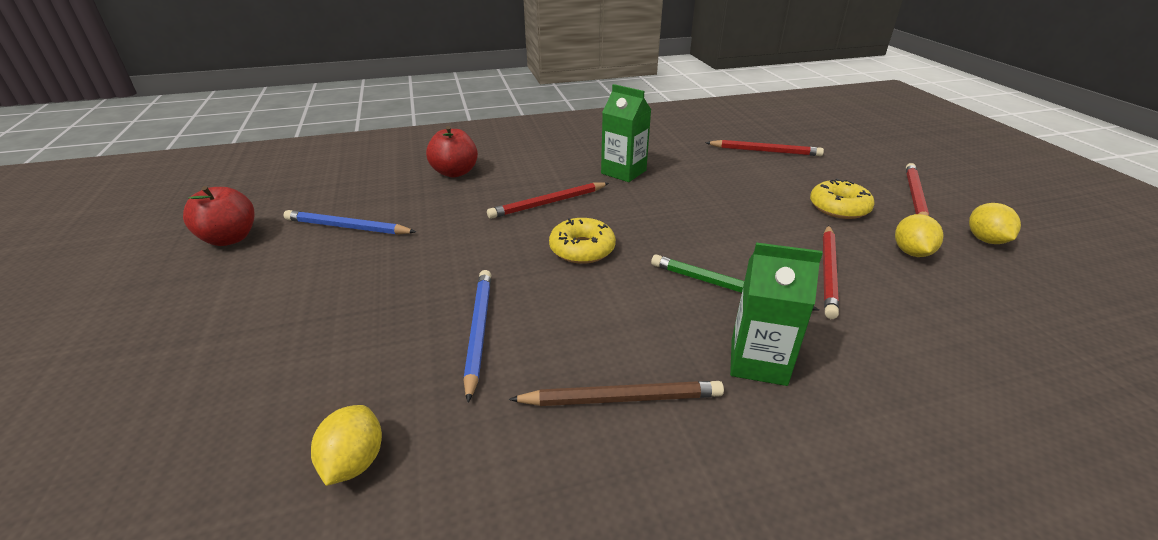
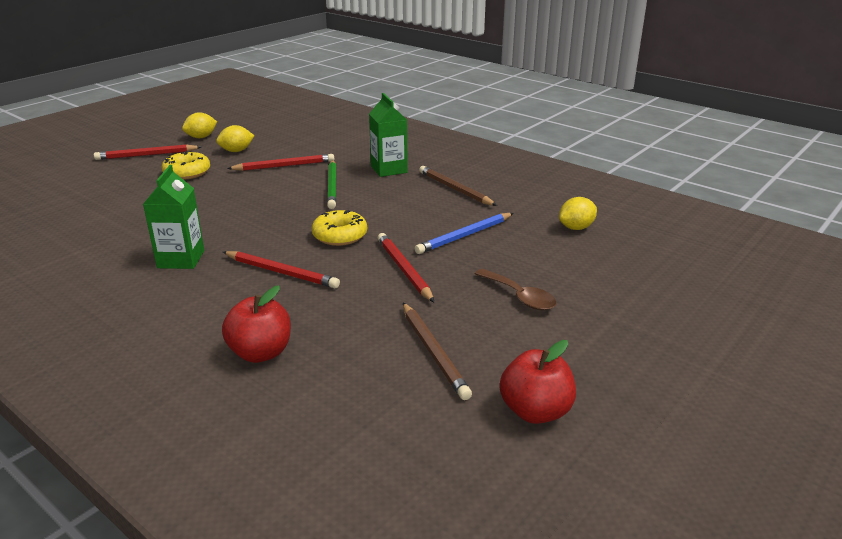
camera: 125 degrees left, 5 degrees down
(326, 304) = (520, 297): none -> brown spoon
(347, 227) = (433, 352): blue pencil -> brown pencil
(765, 151) = (80, 210): red pencil -> red pencil (404, 269)

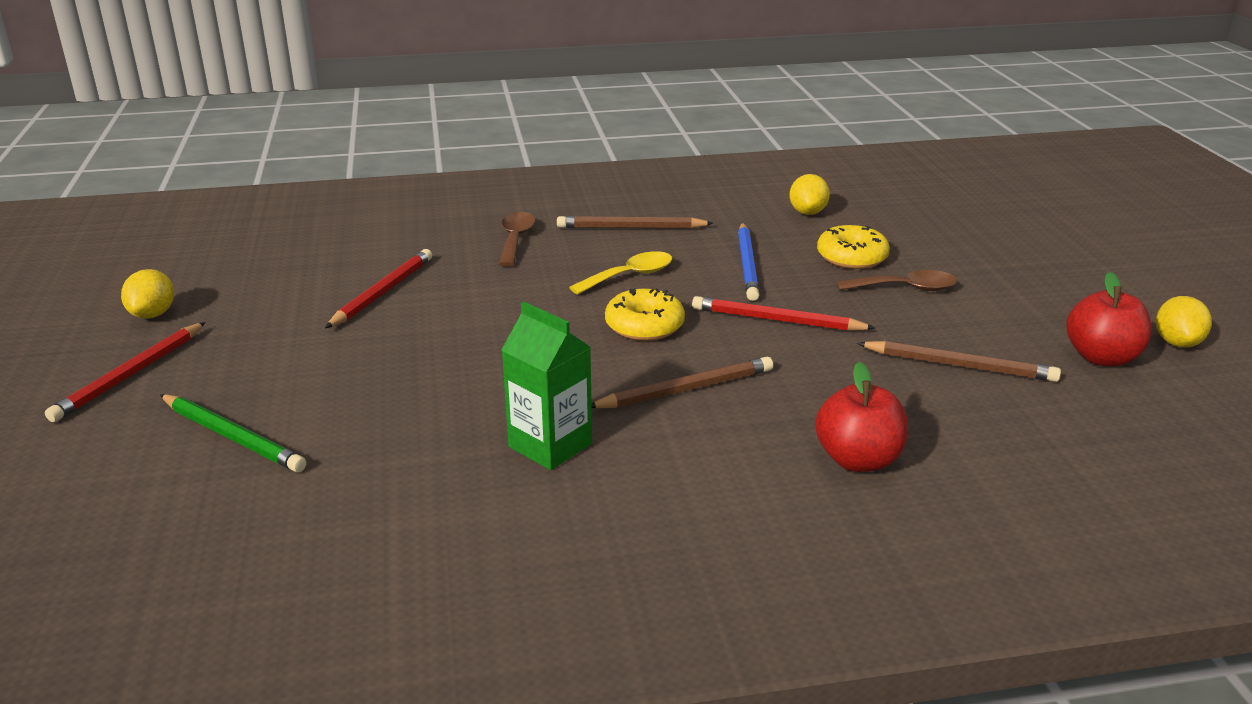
camera: 50 degrees left, 0 degrees up
(187, 172) = (268, 362): yellow donut -> yellow donut (851, 257)
(236, 151) = (263, 306): yellow lemon -> yellow lemon (1177, 343)
(281, 272) = (686, 389): red pencil -> brown pencil
(332, 186) = (503, 285): green pencil -> green pencil (232, 437)
(389, 169) = (515, 239): green carton -> brown spoon
(393, 210) = (630, 276): none -> yellow spoon

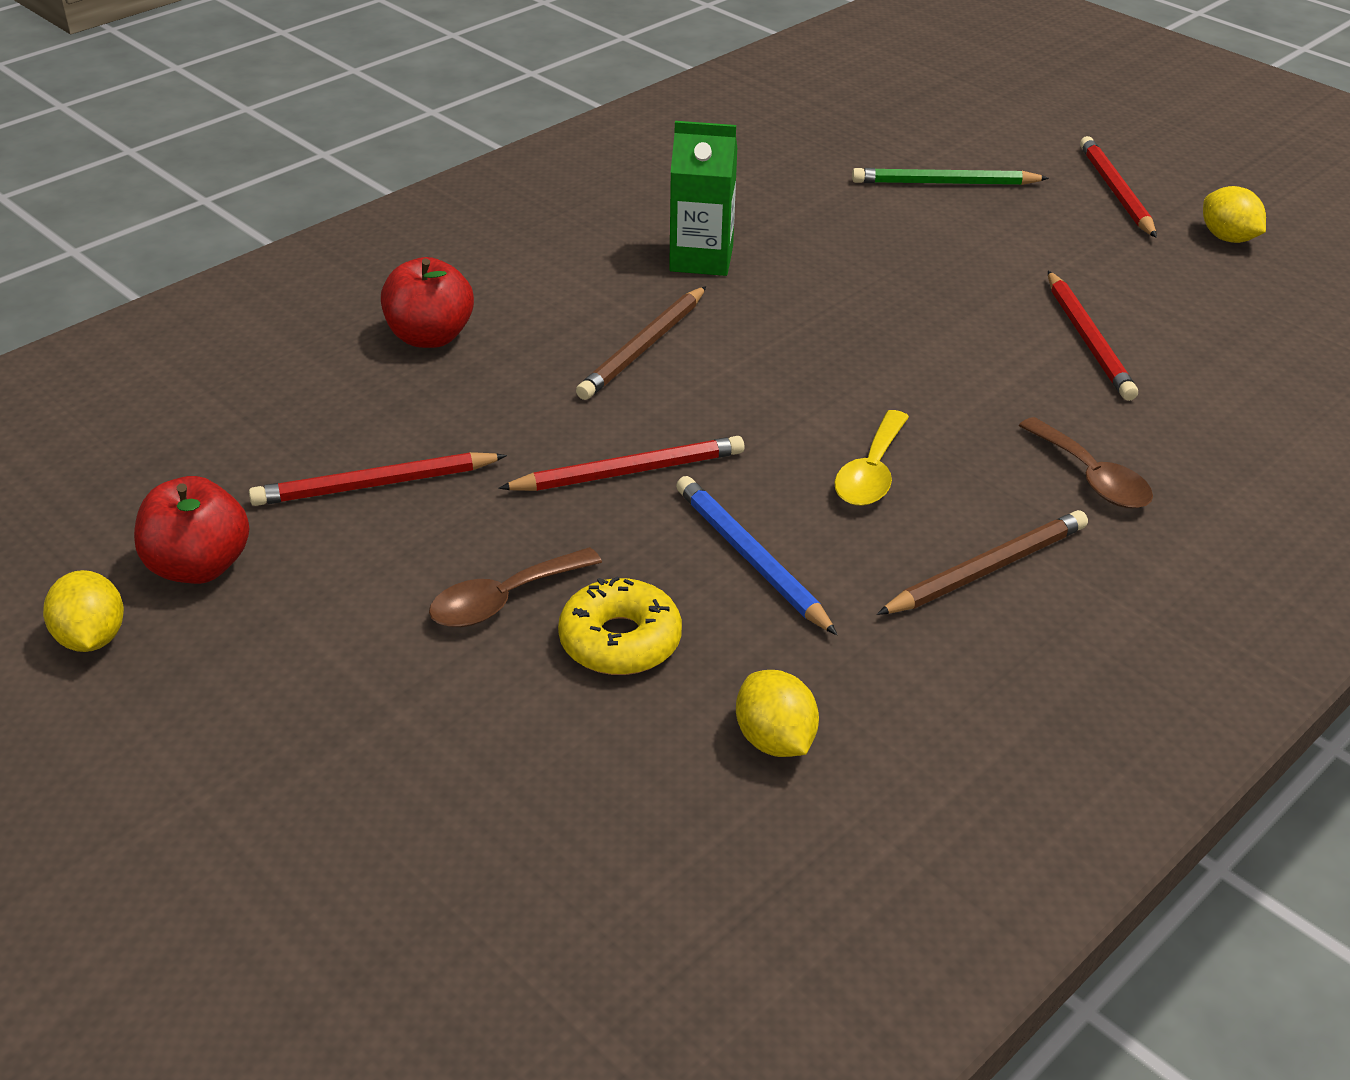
camera: 145 degrees right, 10 degrees up
(644, 325) = (766, 405): yellow donut -> none
(960, 366) = (374, 485): brown pencil -> red pencil

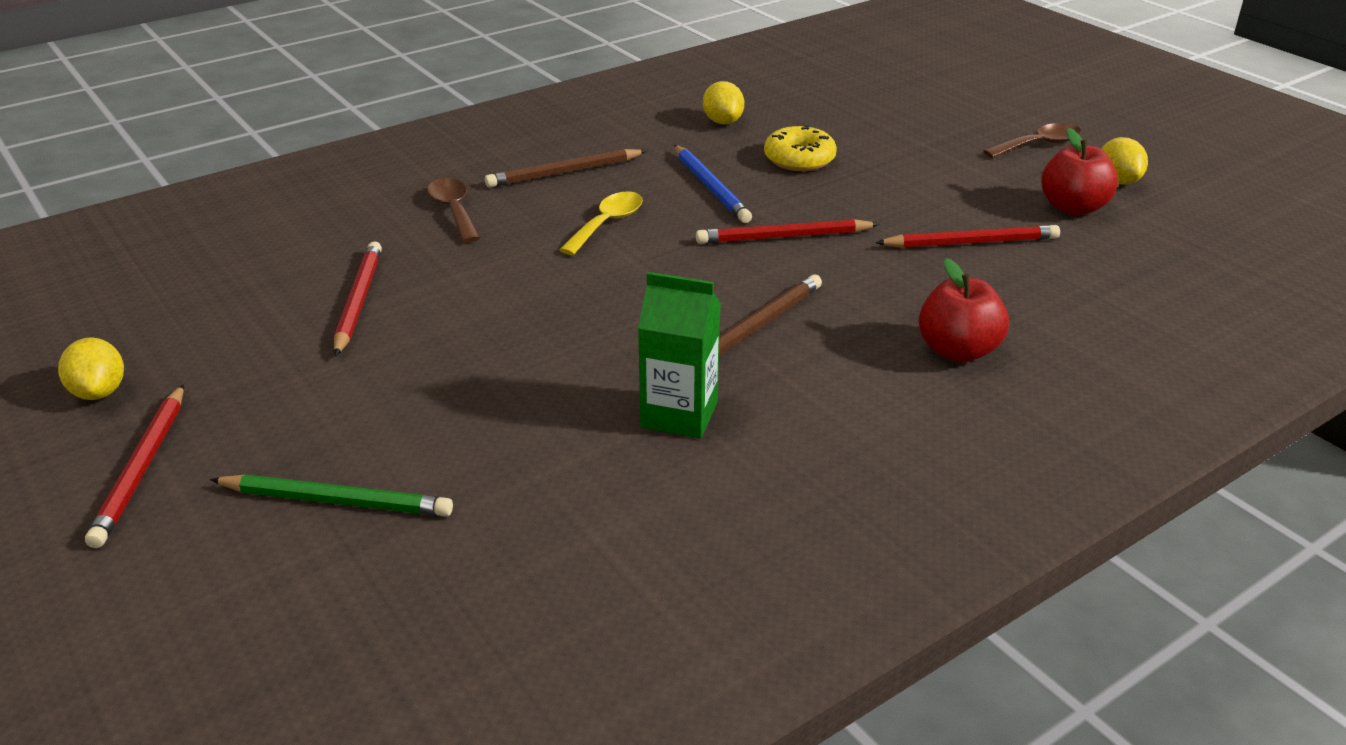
camera: 170 degrees left, 5 degrees down
(503, 600) = (870, 180): brown spoon -> brown spoon (1039, 145)

